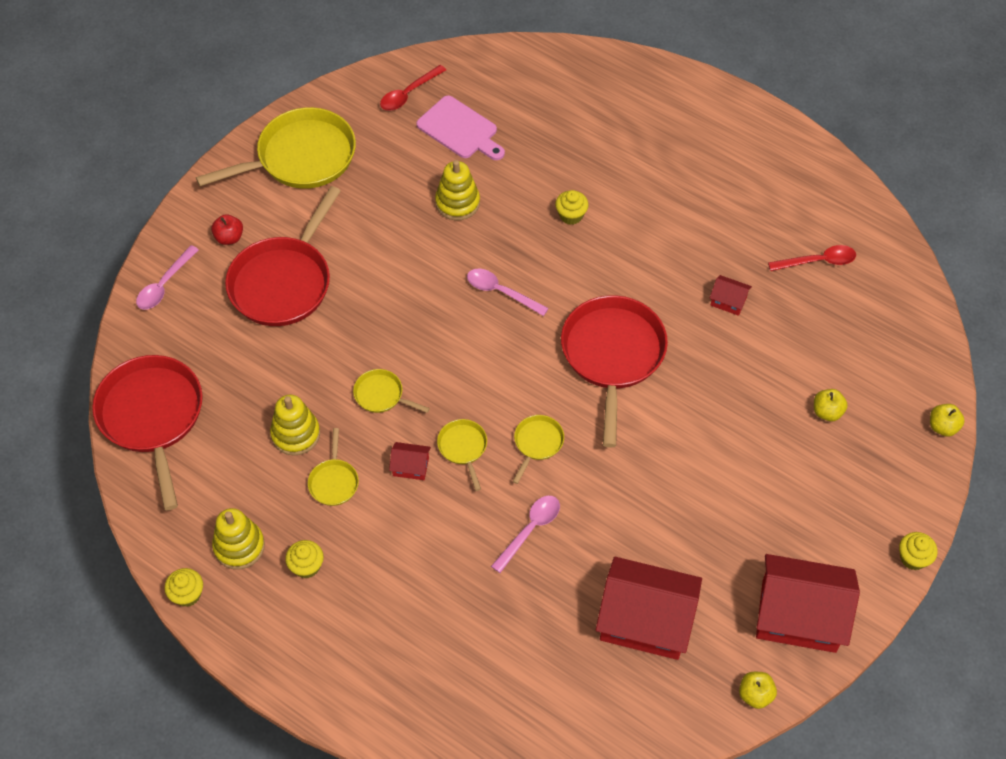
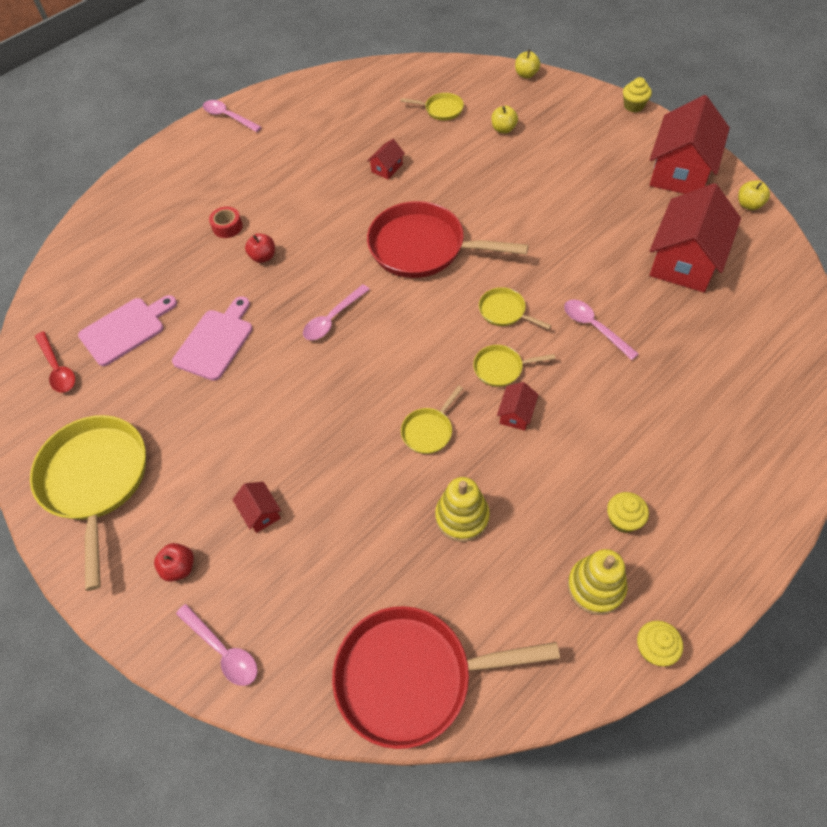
camera: 75 degrees left, 0 degrees up
(284, 281) = (261, 512): red pan -> red house
(334, 481) = (525, 484): yellow pan -> yellow pan (441, 109)
(457, 203) = (215, 341): yellow stacking toy -> pink cutting board
(571, 215) = (263, 257): yellow cupcake -> red apple
(606, 174) = (227, 227): none -> red tape
(775, 132) = (228, 117): none -> pink spoon
(818, 261) = (364, 113): red spoon -> none

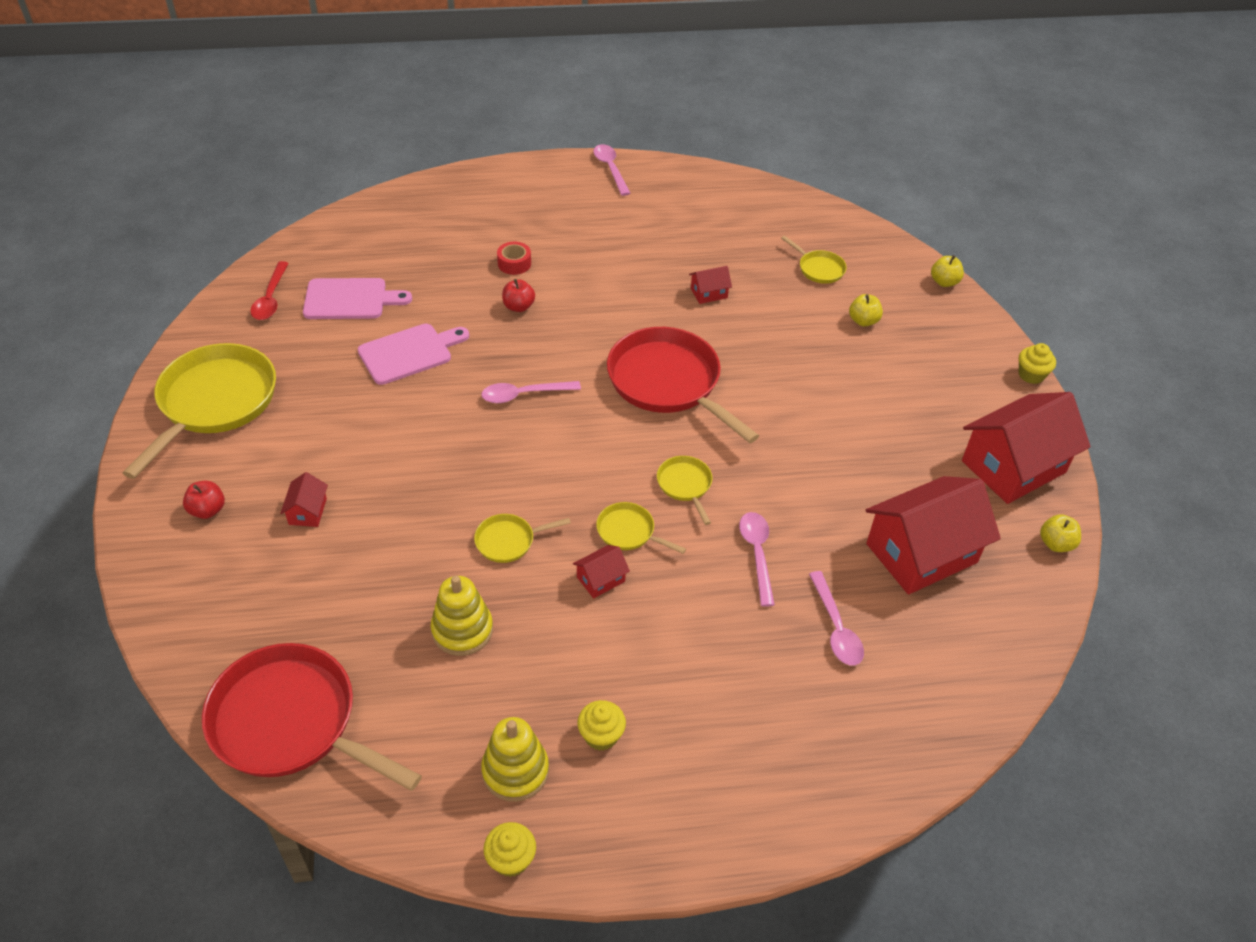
camera: 30 degrees right, 10 degrees down
(223, 650) = (176, 595): pink spoon -> pink spoon (836, 628)

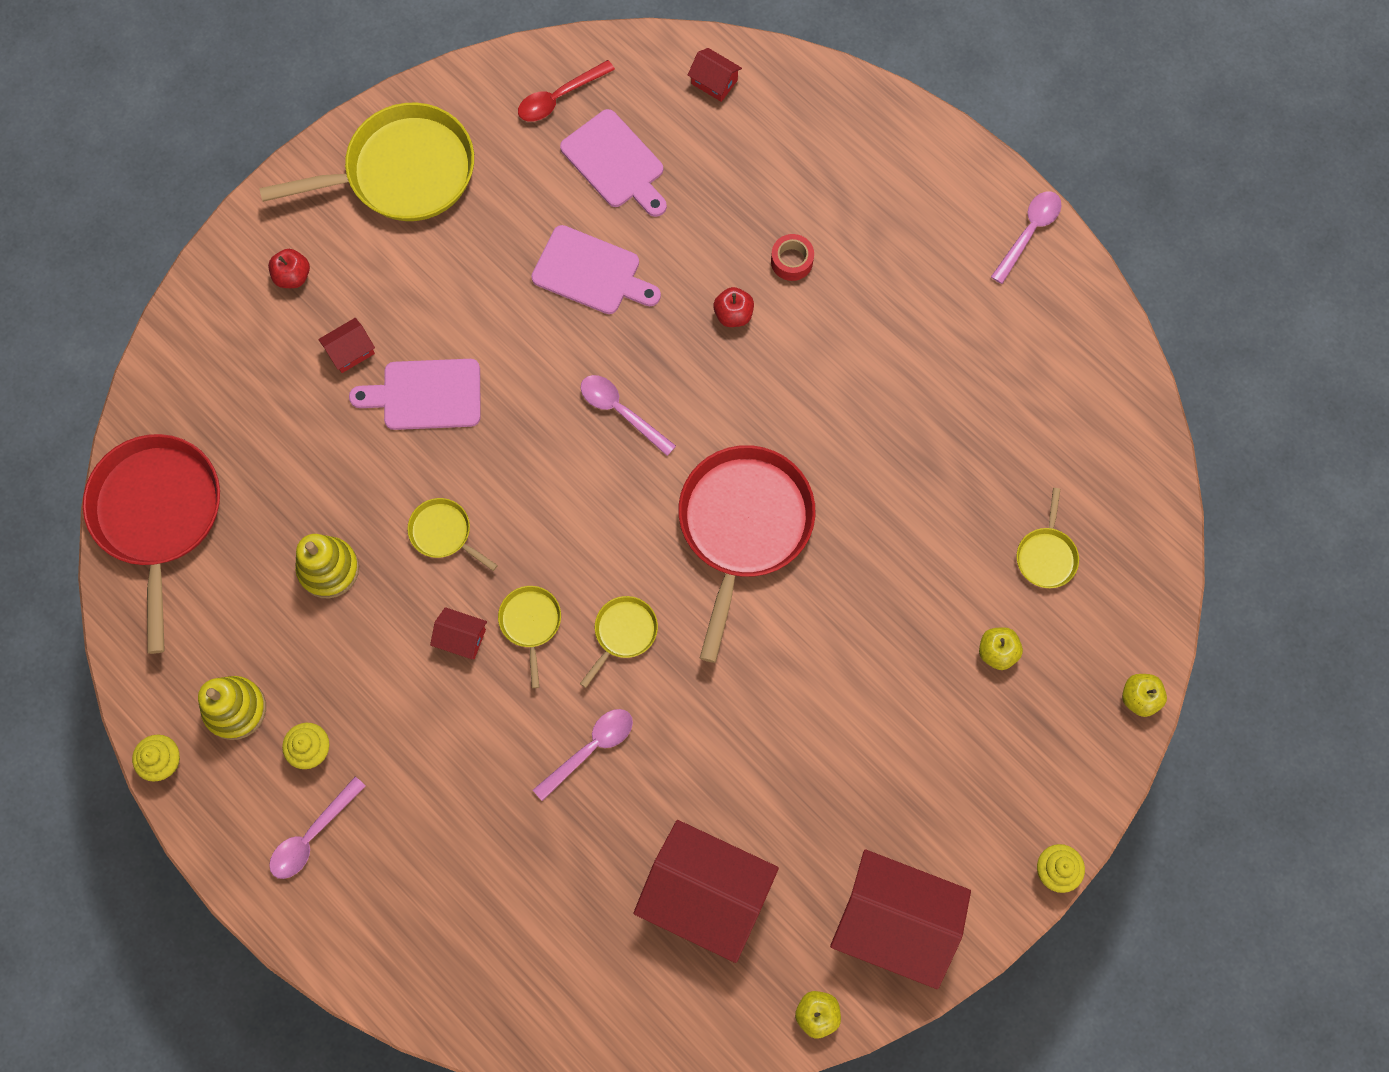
camera: 55 degrees right, 25 degrees up
(393, 488) = (426, 395): none -> pink cutting board
(709, 293) = (908, 473): red house -> red house (714, 82)
(836, 628) = (558, 868): pink spoon -> pink spoon (312, 835)

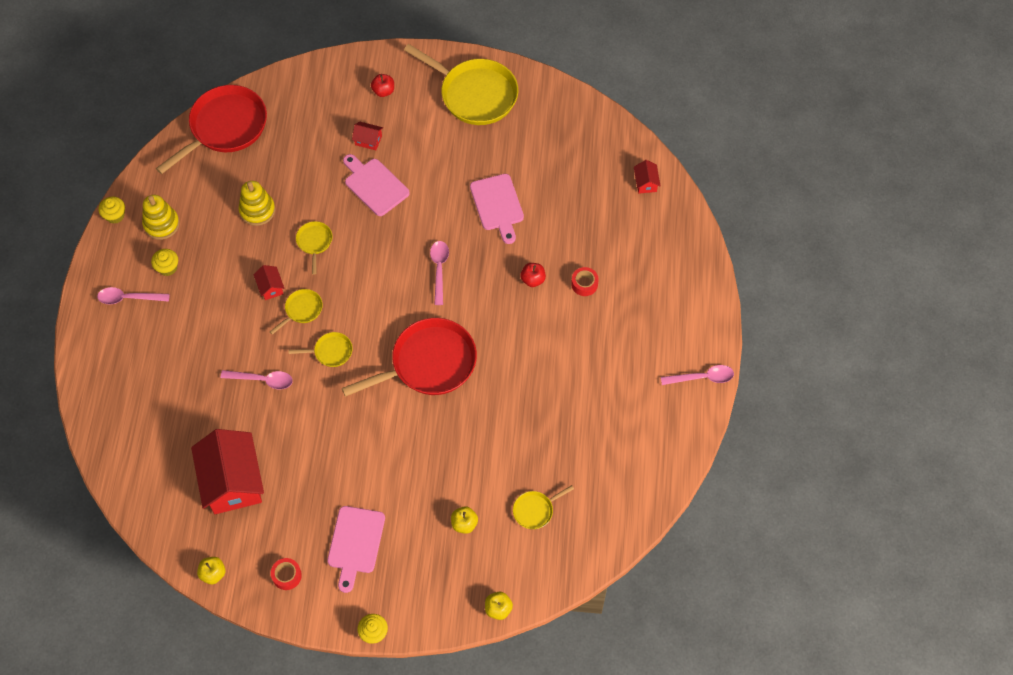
camera: 50 degrees right, 10 degrees down
(559, 97) = (573, 126): red spoon -> none
(615, 163) = (563, 174): pink cutting board -> pink cutting board (355, 543)
(894, 921) = (287, 575): red house -> red tape

